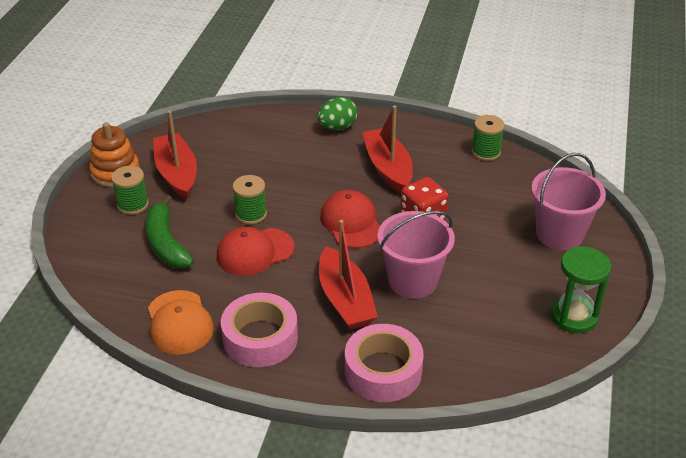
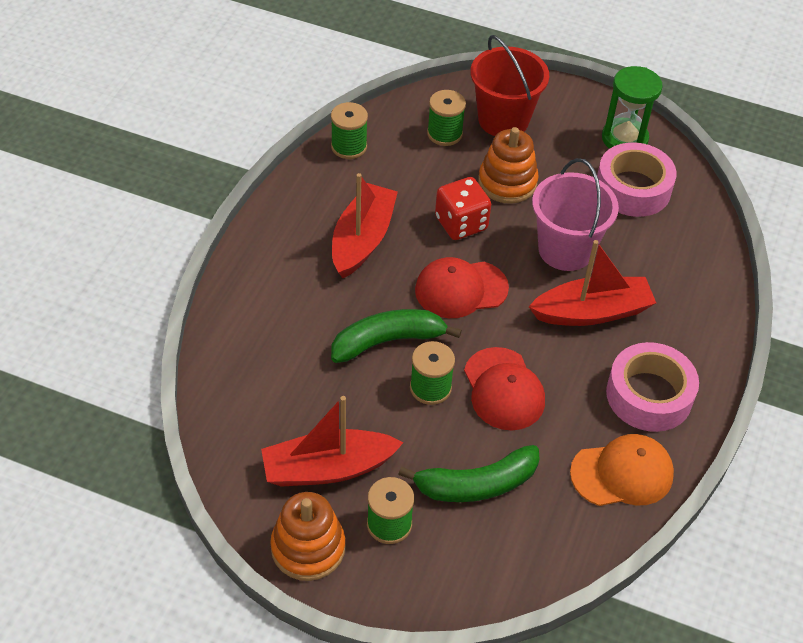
camera: 85 degrees left, 10 degrees up
(291, 190) = (387, 341): none -> green banana
(337, 127) = (261, 278): green egg -> none
(383, 371) = (697, 295): pink tape -> pink tape (633, 188)
(388, 168) = (362, 240): red boat -> red boat turned 120 degrees clockwise
(481, 241) = (507, 182): none -> orange stacking toy
(525, 201) = (444, 134): none -> green spool
(559, 234) = (503, 120): pink bucket -> red bucket

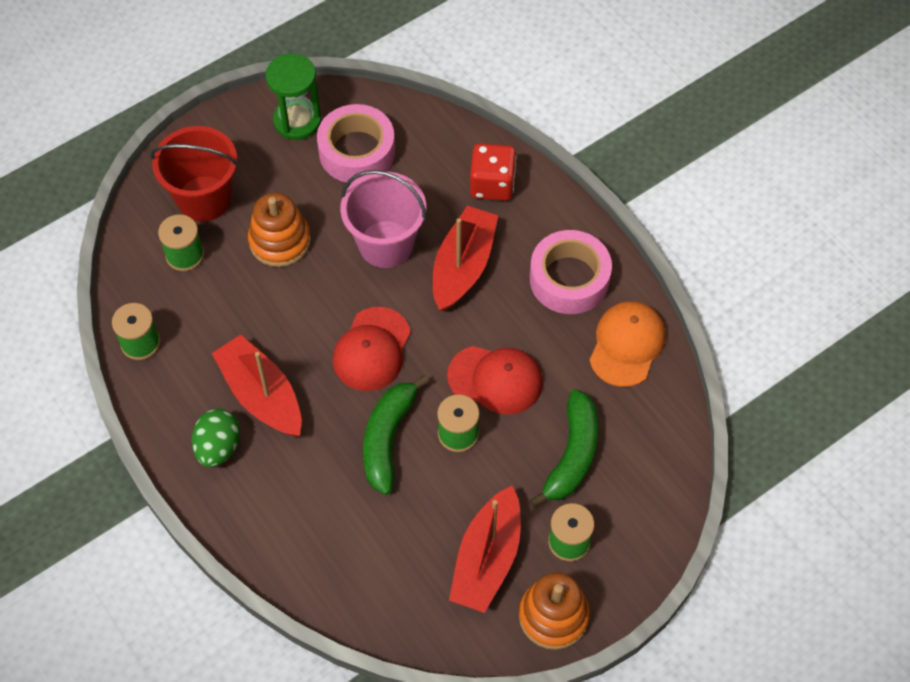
camera: 55 degrees left, 10 degrees up
(297, 236) = (218, 447): none -> green egg
(461, 223) = (300, 305): red dice -> red dice (492, 184)

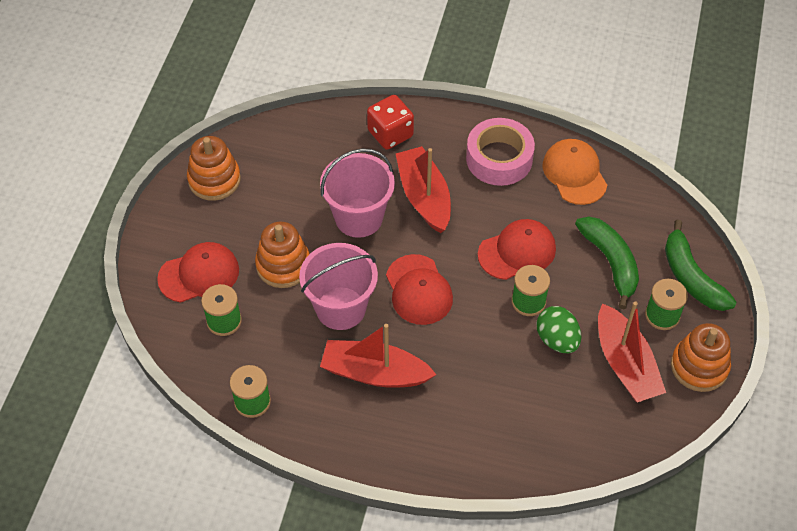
camera: 40 degrees left, 5 degrees down
(204, 198) = (199, 274): red bucket -> red cap
(218, 447) = (380, 428): green egg -> green egg (557, 340)
(290, 316) = (341, 308): none -> pink bucket
(297, 121) = (214, 180): green hourglass -> orange stacking toy
(357, 151) = (277, 172): pink tape -> none
(388, 439) = (487, 338): green banana -> green banana (691, 277)

